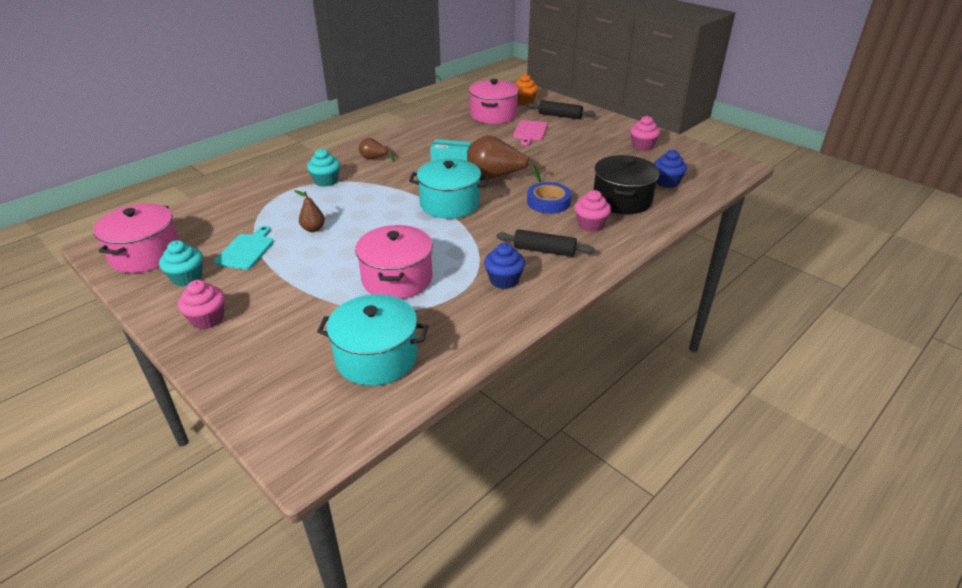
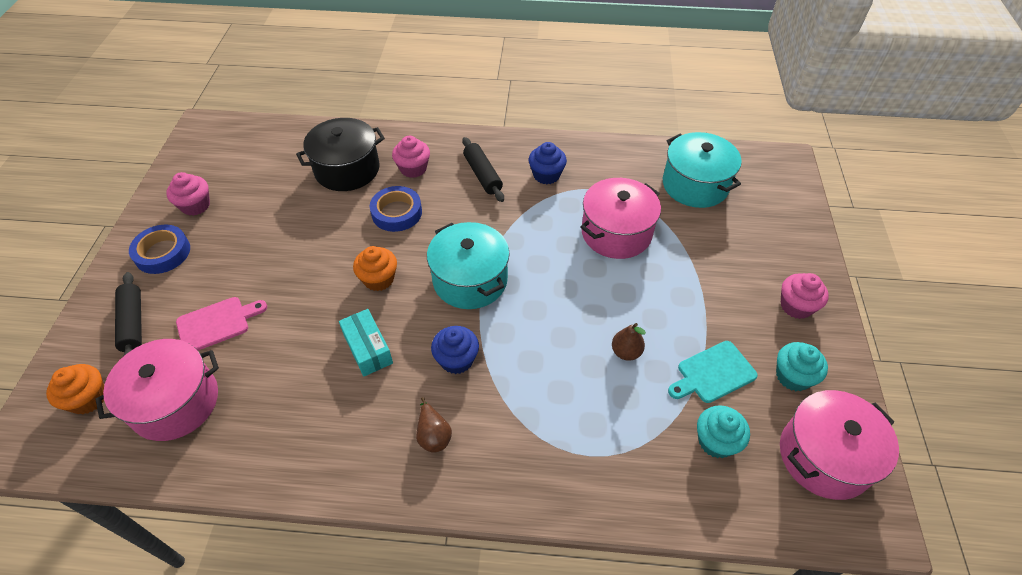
camera: 130 degrees left, 15 degrees up
(326, 181) = (534, 435): turquoise cupcake -> turquoise cupcake (716, 441)
(496, 178) = (378, 279): brown pear -> orange cupcake
(607, 130) = (162, 253): none -> blue tape
(667, 182) = (282, 157): blue cupcake -> blue cupcake (456, 360)

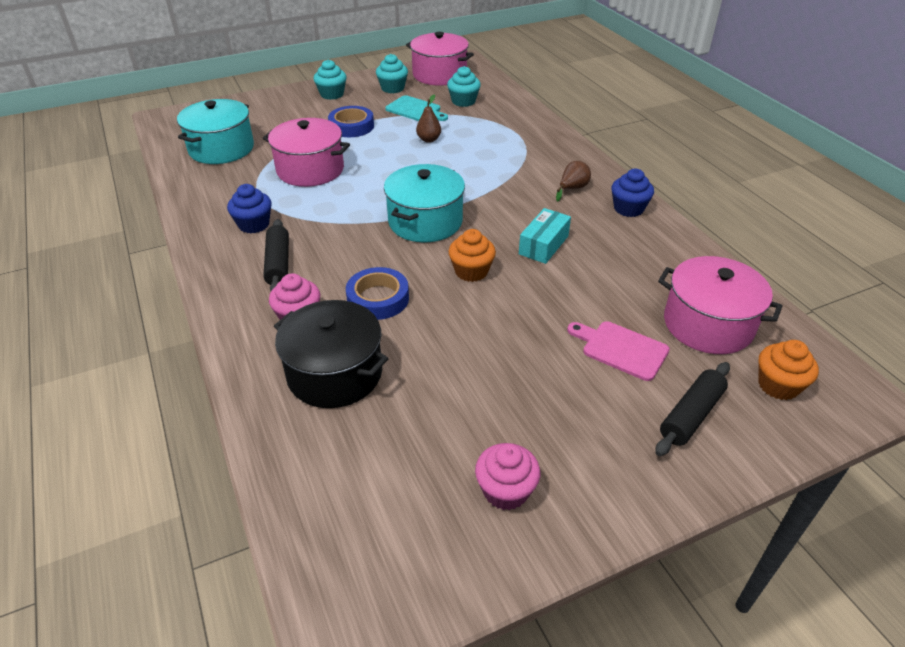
camera: 120 degrees left, 10 degrees down
(162, 253) = (598, 464): blue tape -> blue tape (351, 126)
(456, 360) = (506, 200): blue cupcake -> blue cupcake (628, 208)
(482, 175) = (278, 263): black rolling pin -> black rolling pin turned 45 degrees counterclockwise
(796, 306) = (332, 94): pink cupcake -> turquoise cupcake

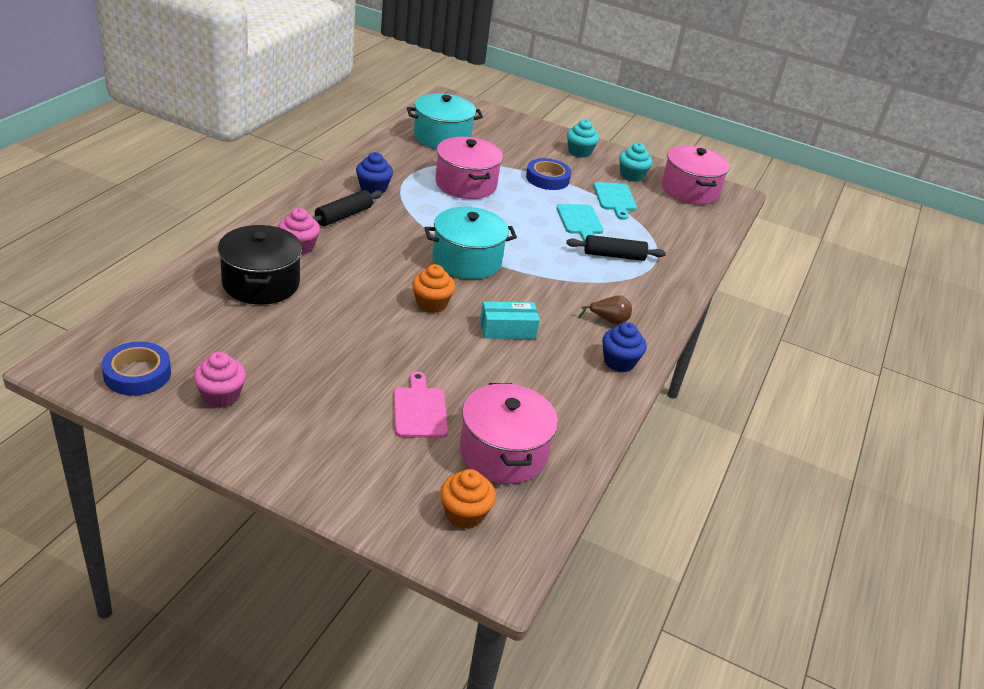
camera: 45 degrees right, 5 degrees down
(378, 298) = (353, 272): blue tape -> blue tape (137, 374)
(429, 139) = (580, 221): brown pear -> turquoise cutting board
(463, 101) = (664, 218): turquoise cupcake -> none
(691, 415) = (378, 469): black rolling pin -> black rolling pin (614, 255)

